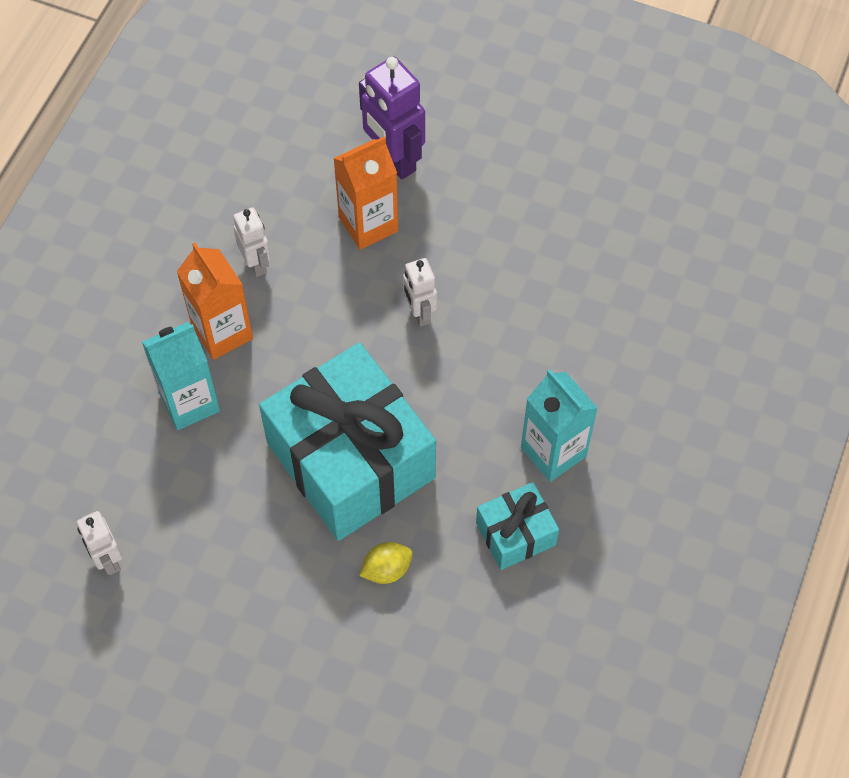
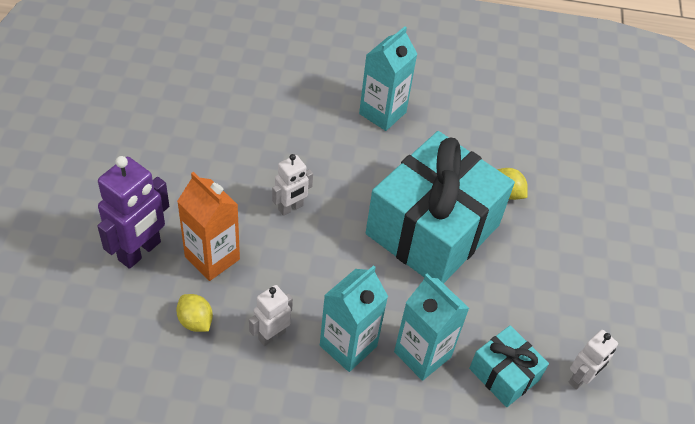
camera: 110 degrees left, 10 degrees down
(222, 332) = (348, 346): orange carton -> turquoise carton
(293, 199) = (195, 321): none -> yellow lemon
(515, 534) = (451, 125): turquoise gift -> turquoise gift (504, 374)

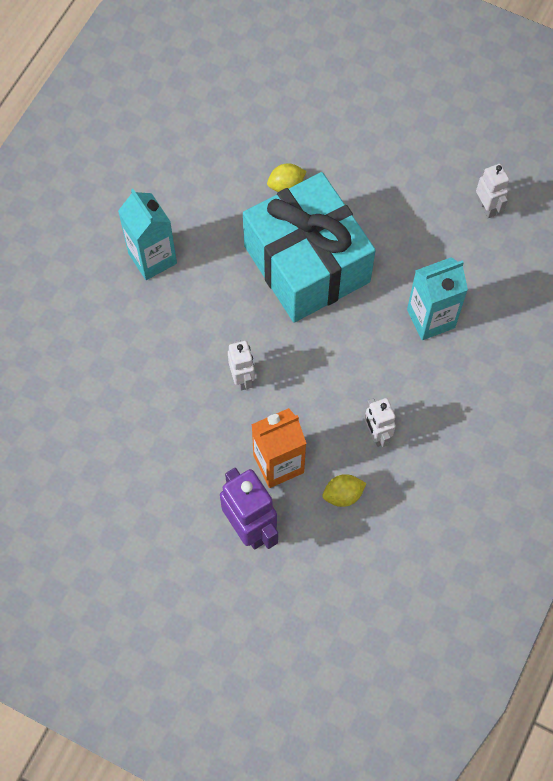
camera: 65 degrees left, 15 degrees up
(348, 346) = (405, 375): turquoise carton -> none
(504, 374) = (467, 263): turquoise gift -> none

